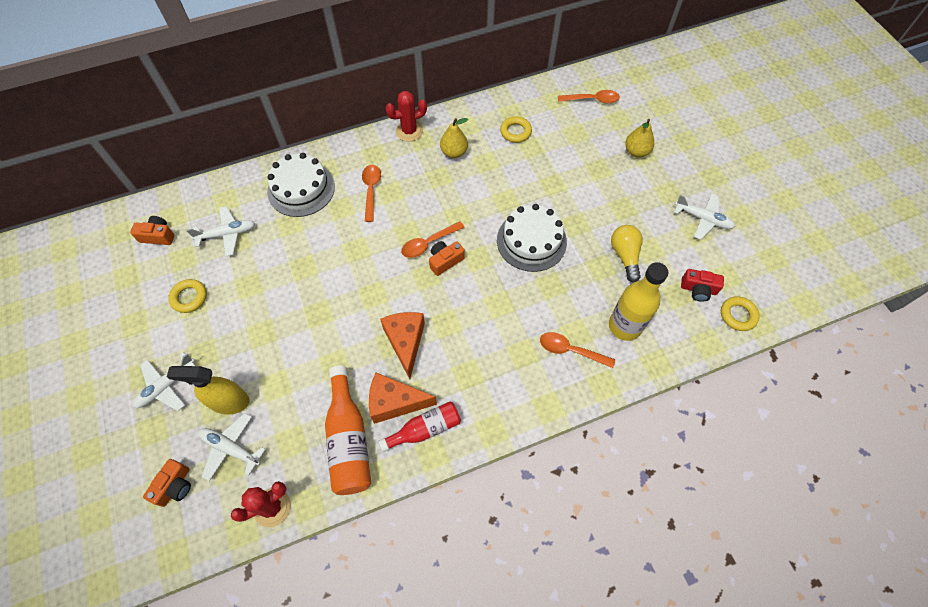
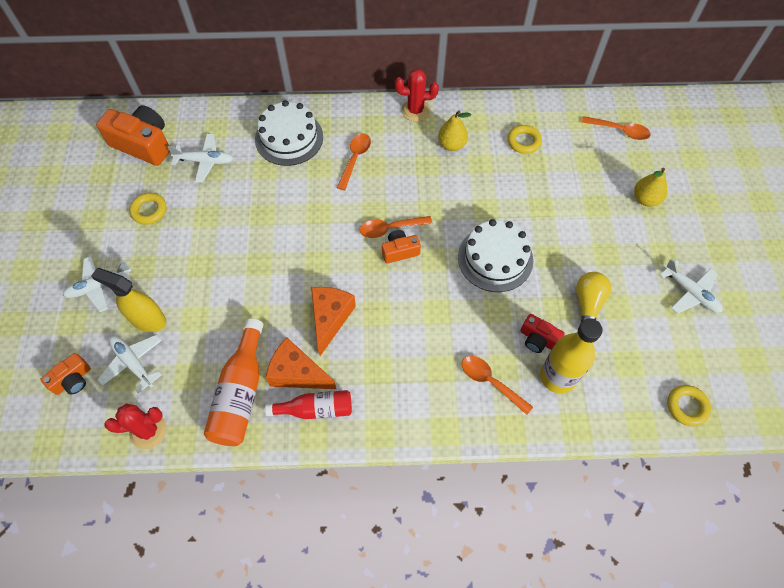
camera: 20 degrees right, 0 degrees up
(158, 236) = (143, 144): orange camera -> orange camera, size x1.85
(698, 289) = (654, 365): red camera -> red camera (538, 339)

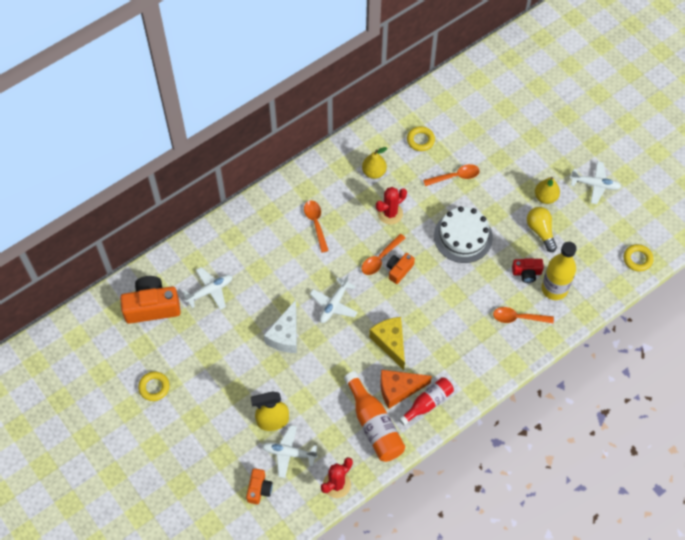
camera: 35 degrees left, 0 degrees up
(99, 286) = (218, 422): white plane -> white plane (334, 304)
(149, 210) = (203, 350): yellow ring -> yellow ring (154, 387)
(235, 244) = (285, 335): none -> white cheese
(289, 138) = (255, 236): white cake -> none
(330, 318) = (390, 343): orange cheese -> yellow cheese
(415, 110) = (328, 161): red cactus -> red cactus (390, 213)
(619, 131) = (477, 94): orange spoon -> orange spoon (455, 176)
(645, 199) = (527, 136): yellow pear -> yellow pear (545, 197)

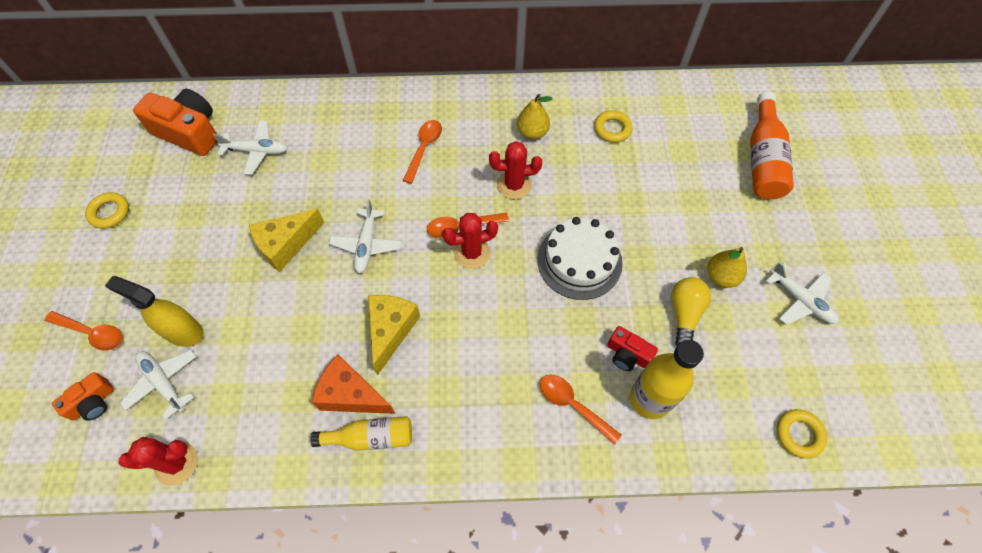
camera: 35 degrees right, 0 degrees up
(285, 335) = (286, 245): white cheese -> yellow cheese
(334, 304) = (367, 245): white plane -> white plane turned 60 degrees counterclockwise
(374, 424) = (285, 418): orange bottle -> orange bottle (763, 159)
(399, 270) = (472, 253): orange camera -> red cactus
(427, 403) = (370, 437): red bottle -> yellow bottle
(455, 176) = (623, 189): orange spoon -> orange spoon (92, 333)

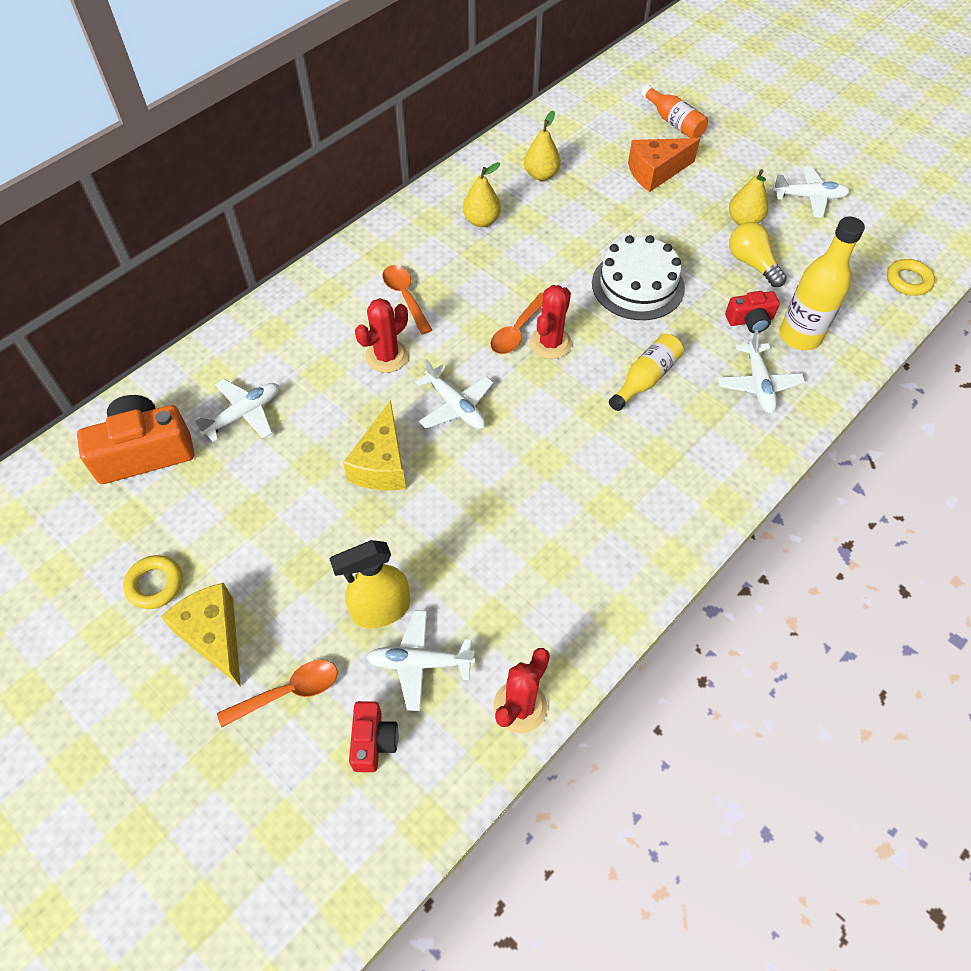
camera: 45 degrees left, 5 degrees down
(93, 402) = (373, 741): orange camera -> red camera
(351, 395) = (594, 522): orange cheese -> orange cheese (656, 172)
(370, 437) = (649, 536): yellow bottle -> yellow bottle (645, 378)
(390, 330) = (562, 450): yellow cheese -> yellow cheese (214, 636)
(514, 185) = (518, 269): red cactus -> red cactus (386, 356)
(573, 405) = (758, 384): orange spoon -> white plane
(612, 129) = (541, 175): yellow ring -> yellow pear
(763, 159) = (674, 122): orange bottle -> orange bottle, size x0.66

